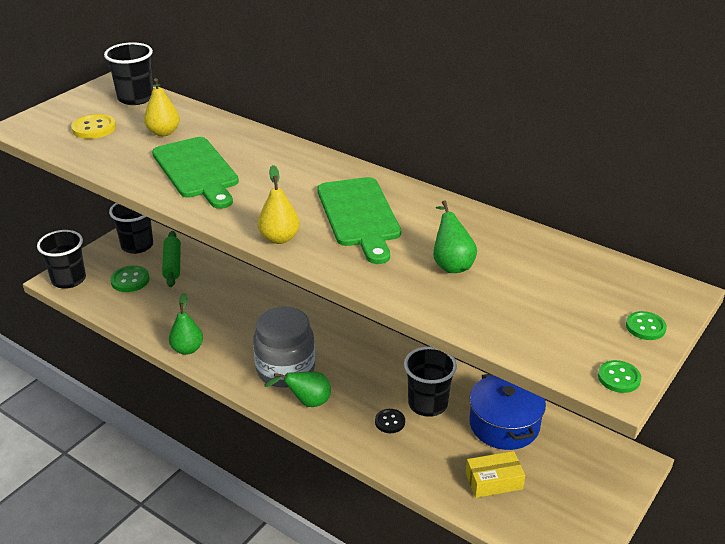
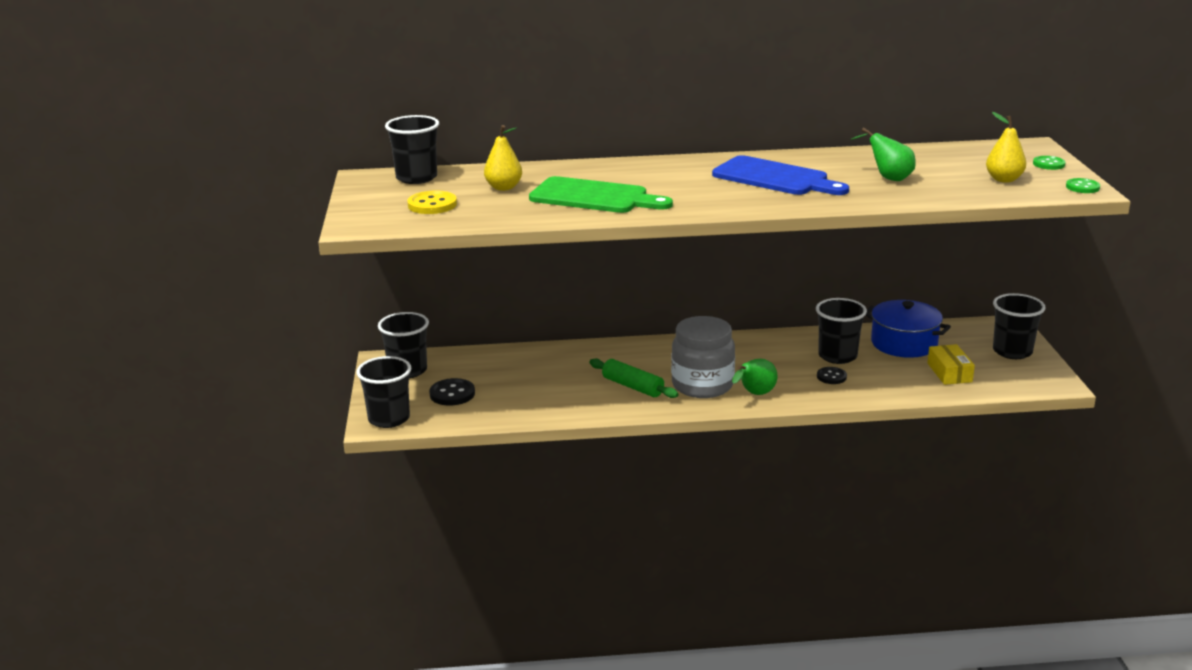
camera: 40 degrees left, 10 degrees down
(130, 280) = (452, 394): green button -> black button
(172, 264) = (470, 368): green rolling pin -> green rolling pin (632, 387)
(187, 349) = (599, 410): green pear -> none
(279, 238) = (752, 206): yellow pear -> yellow pear (1004, 179)
(359, 216) = (775, 178): green cutting board -> blue cutting board
(494, 481) = (949, 372): yellow box -> yellow box turned 45 degrees counterclockwise
(590, 495) = (1012, 351): none -> black cup

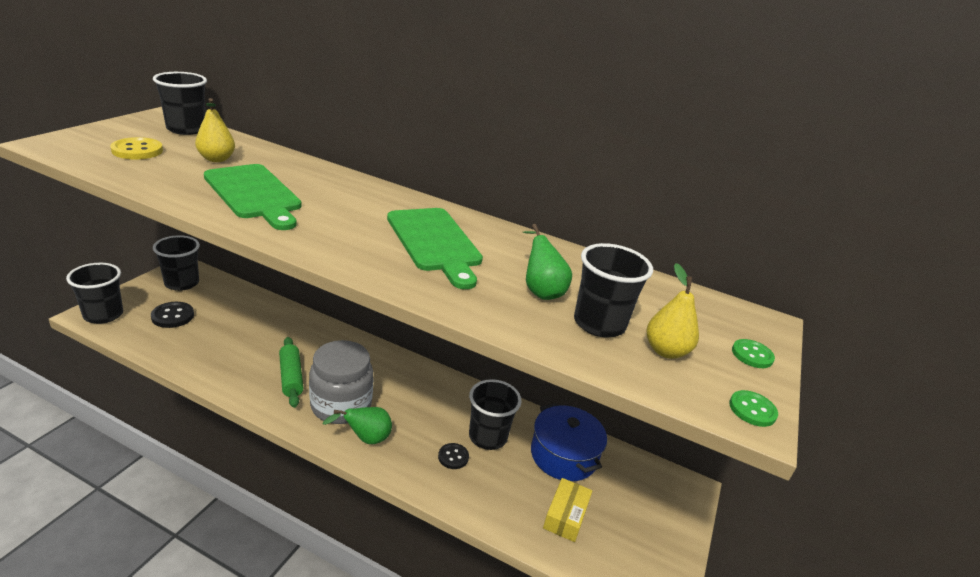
camera: 25 degrees right, 5 degrees up
(775, 178) = (435, 242): blue cutting board -> green cutting board
(1012, 351) = (659, 525): black cup -> black cup (599, 324)

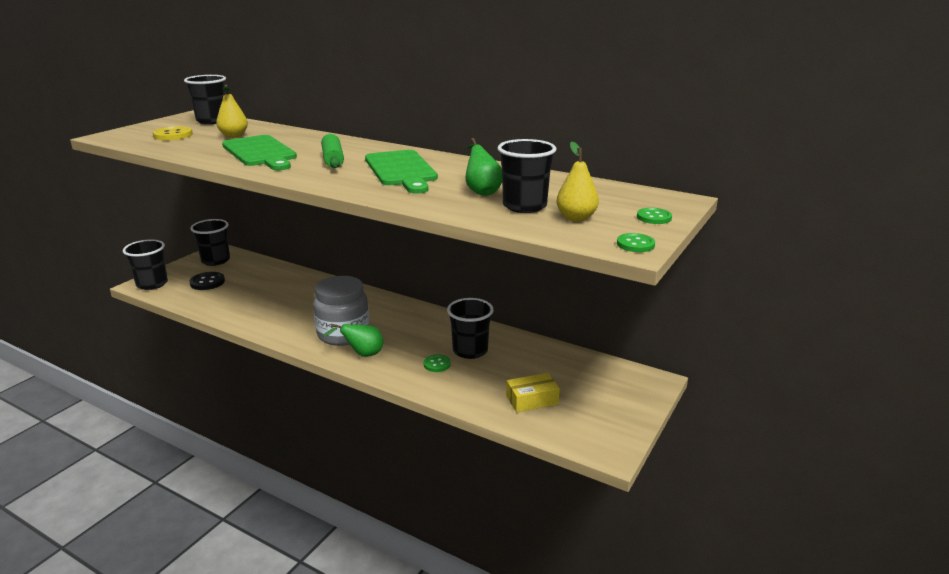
camera: 10 degrees right, 5 degrees down
(291, 377) = (303, 317): green rolling pin -> green rolling pin (333, 159)
(453, 457) = (437, 364): black button -> green button
(563, 455) = (538, 361): blue pot -> none
(565, 516) = (532, 400): yellow box -> yellow box turned 45 degrees clockwise

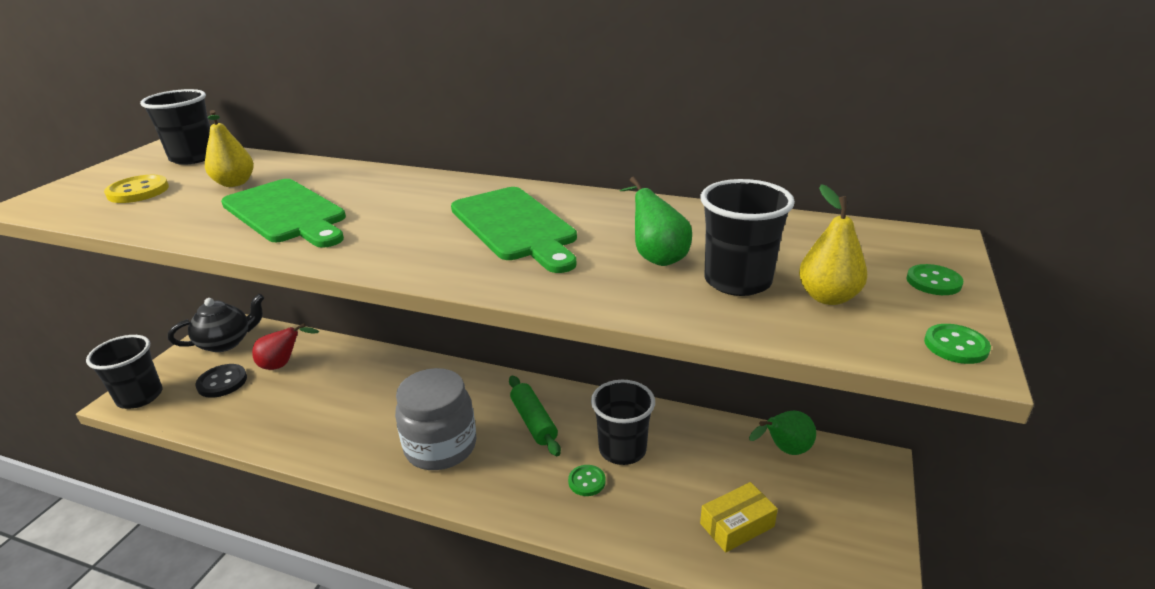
camera: 10 degrees left, 5 degrees up
(215, 260) = (226, 342): black cup -> black teapot
(251, 277) = (283, 364): none -> red pear
(333, 159) = (403, 215): green rolling pin -> green rolling pin (533, 421)
(362, 355) = (478, 481): green pear -> green pear (784, 450)

